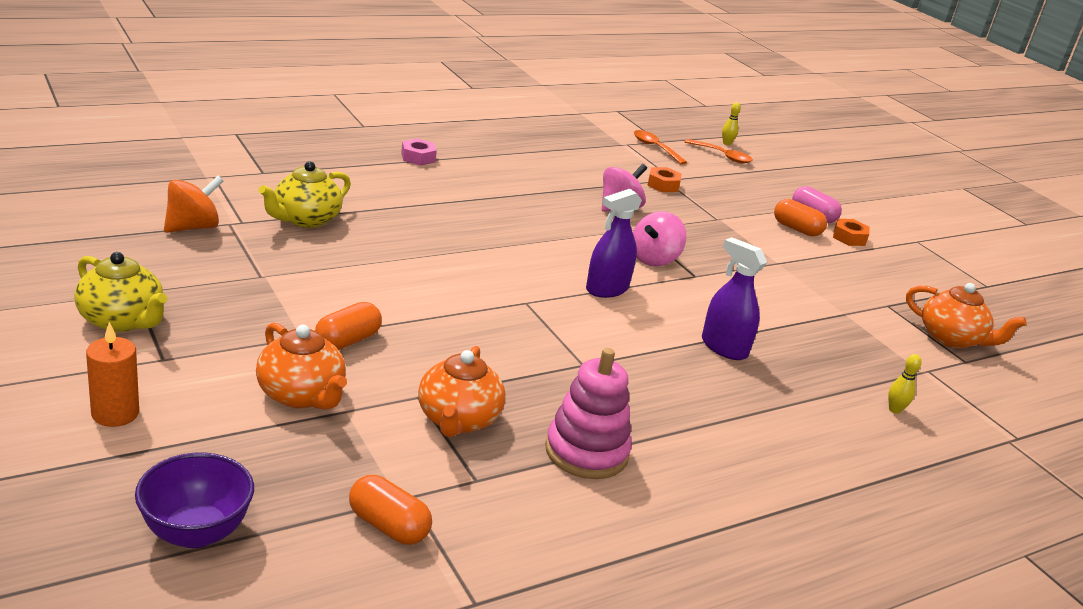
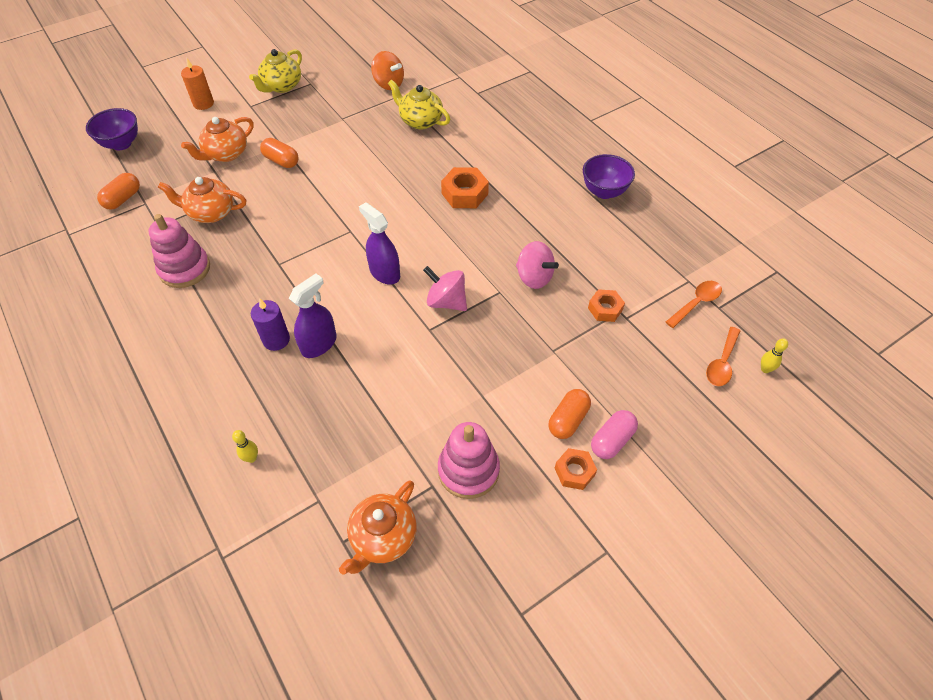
camera: 90 degrees right, 25 degrees up
(418, 157) = (552, 154): pink nut -> none
(474, 218) = (465, 194): none -> orange nut
(493, 148) = (604, 192): none -> purple bowl
(720, 378) = (276, 340): none -> purple candle
(864, 284) = (468, 470): none -> pink stacking toy

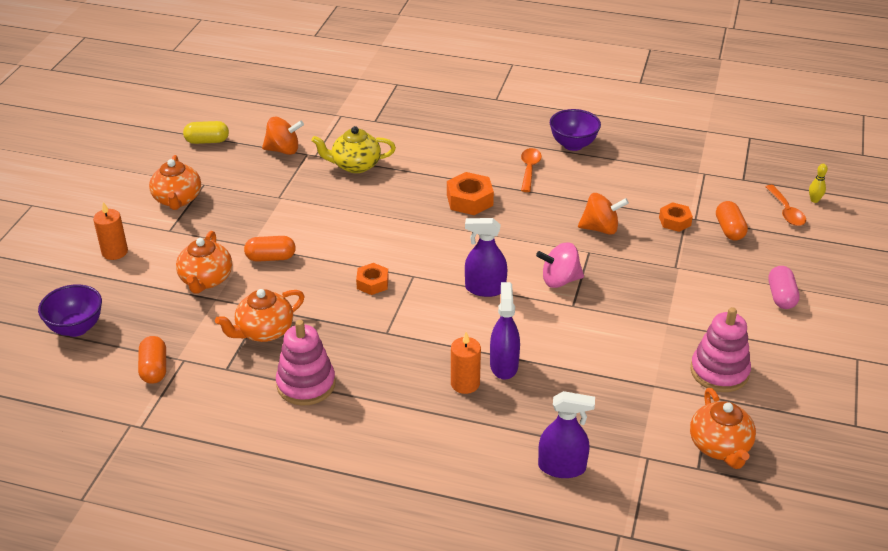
camera: 40 degrees left, 15 degrees down
(251, 458) = (562, 467): yellow bowling pin -> purple spray bottle
(276, 340) = (465, 383): purple candle -> orange candle
(281, 86) = (178, 200): yellow teapot -> orange teapot
(350, 53) = (207, 141): none -> yellow capsule
(534, 277) = (600, 228): pink spinning top -> orange spinning top
(568, 420) = (740, 302): orange capsule -> orange capsule (729, 229)
(574, 471) = (783, 328): orange nut -> orange nut (372, 283)
(696, 303) = (726, 184): orange spoon -> orange spoon (529, 169)

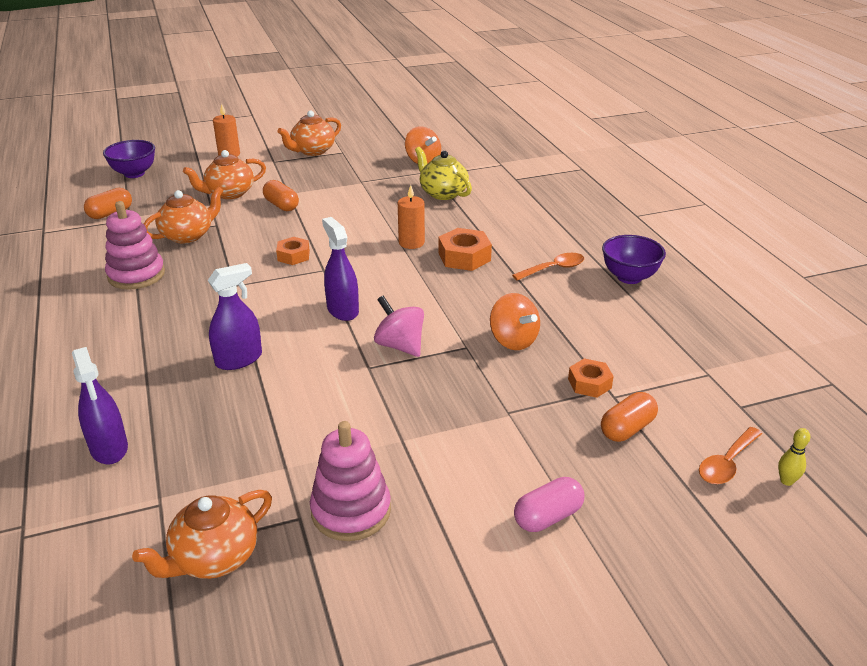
camera: 55 degrees right, 5 degrees down
(207, 141) = (395, 134): yellow capsule -> none
(264, 331) = (188, 235): orange teapot -> orange teapot turned 120 degrees clockwise
(465, 383) = (195, 348): orange candle -> orange candle (411, 243)

